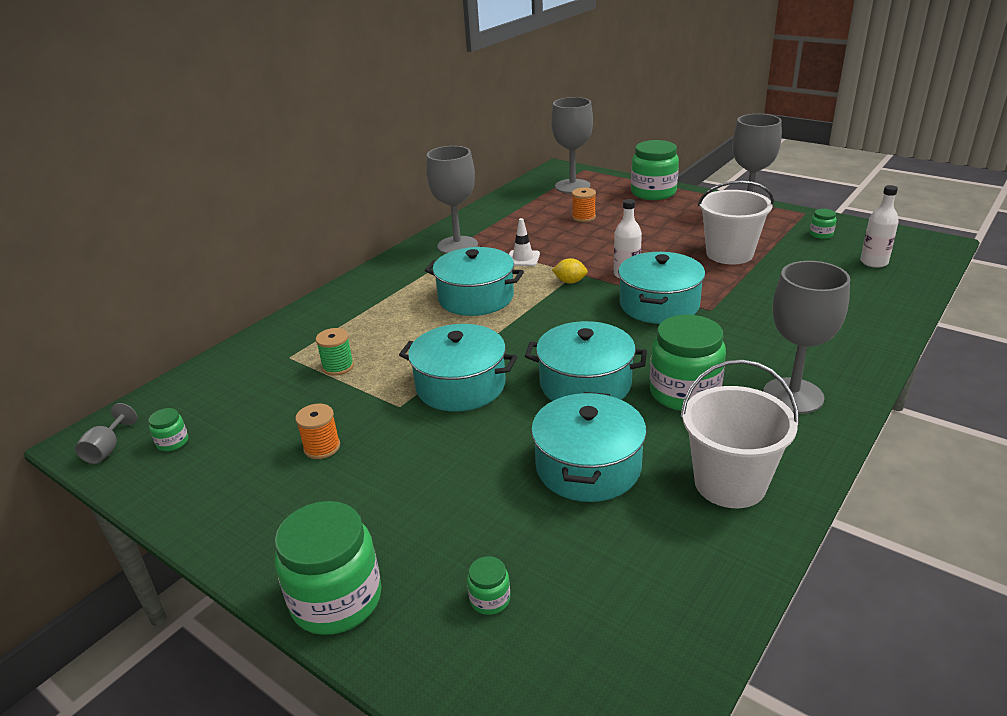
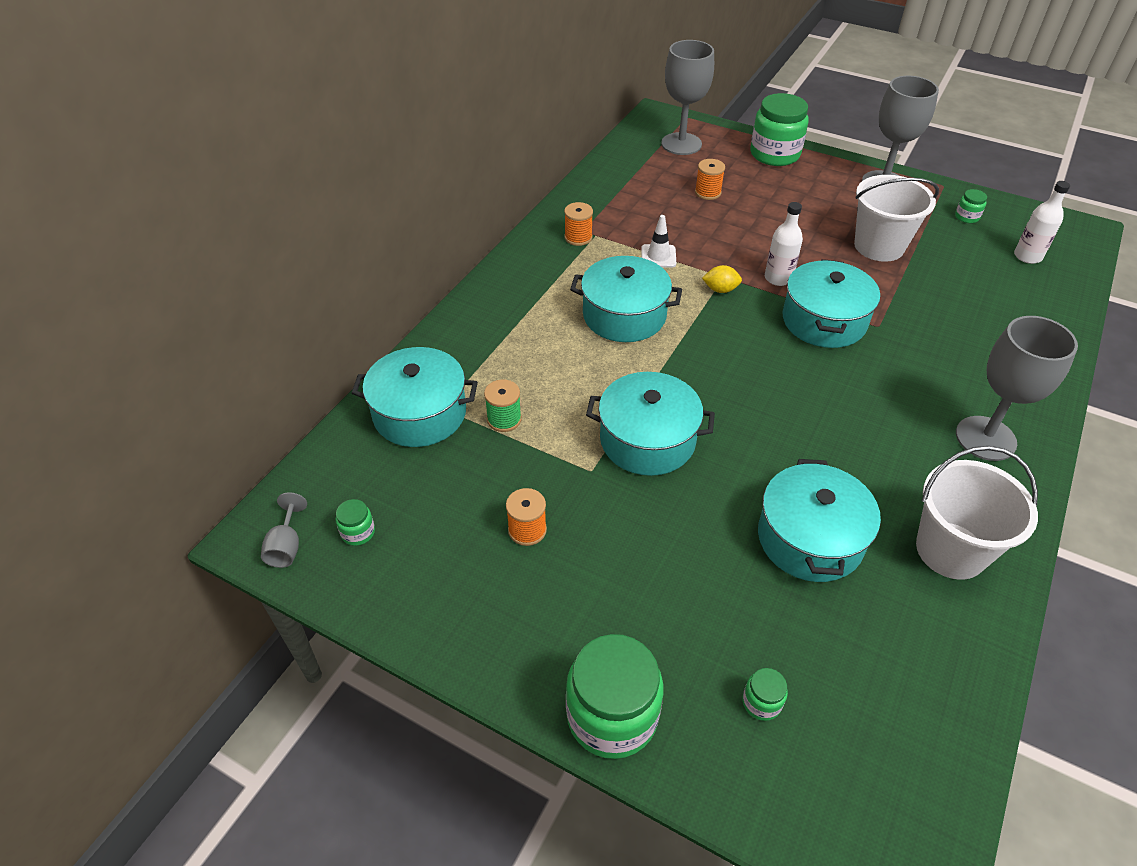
camera: 10 degrees left, 15 degrees up
(457, 245) = (578, 237): grey goblet -> orange spool
(585, 384) = (777, 432): turquoise pot -> turquoise pot (419, 413)
(684, 393) = (879, 439): green jar -> none

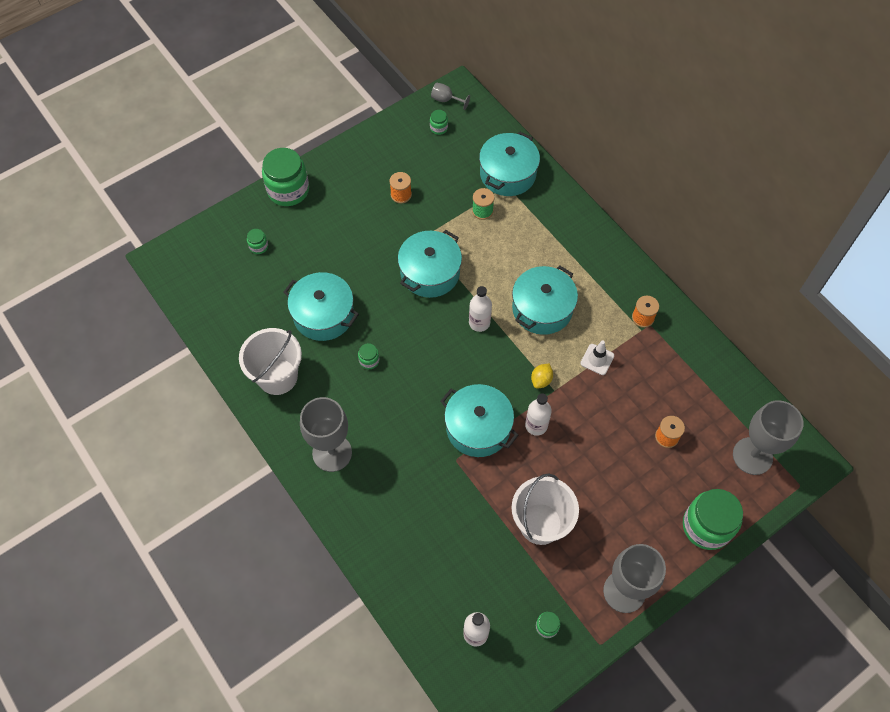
camera: 115 degrees right, 15 degrees up
(687, 364) = (479, 323): none -> white bottle
(832, 453) = (369, 360): none -> green jar

